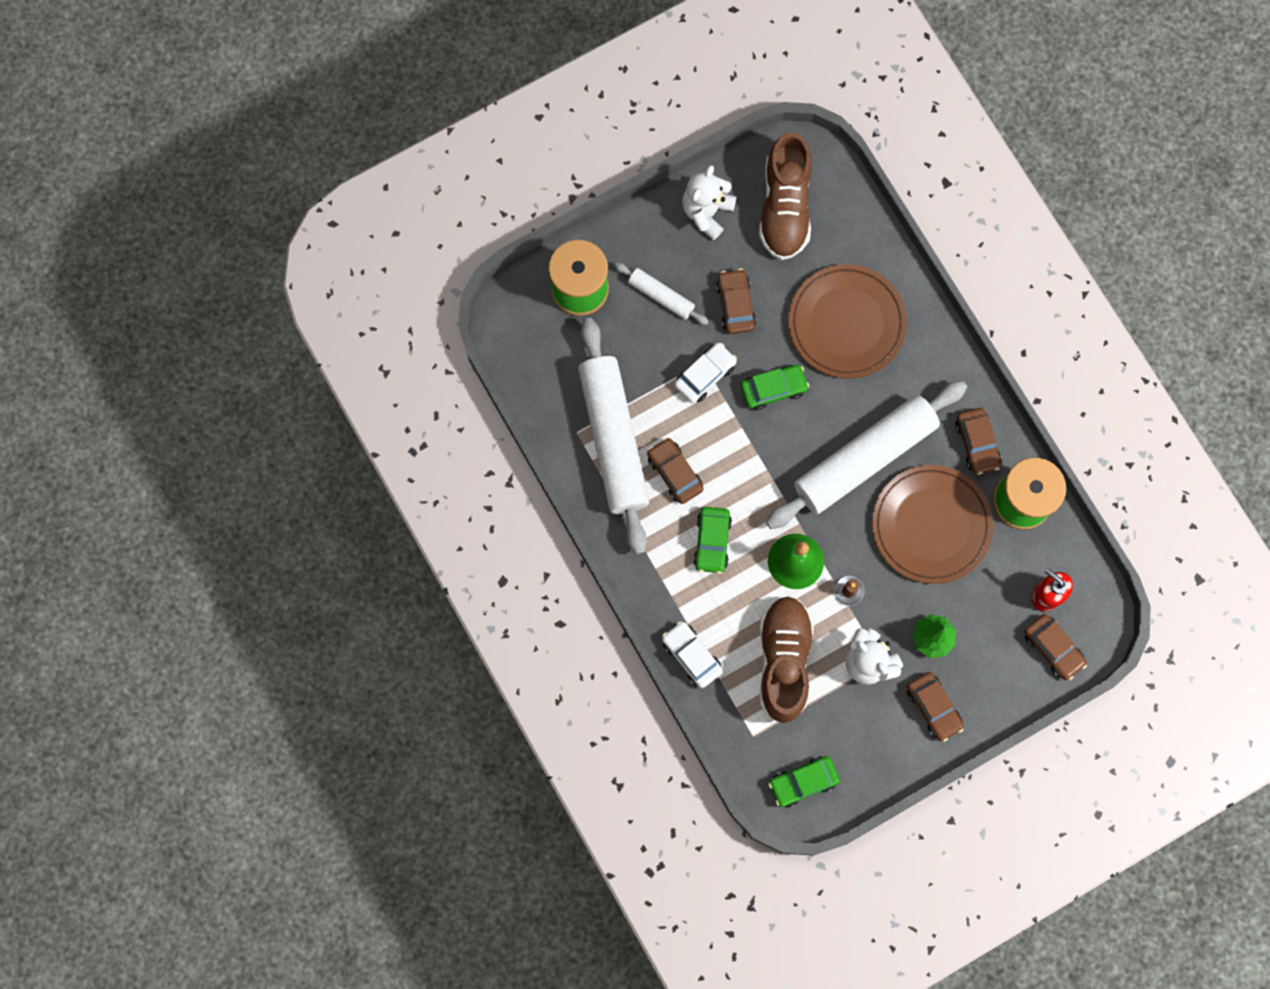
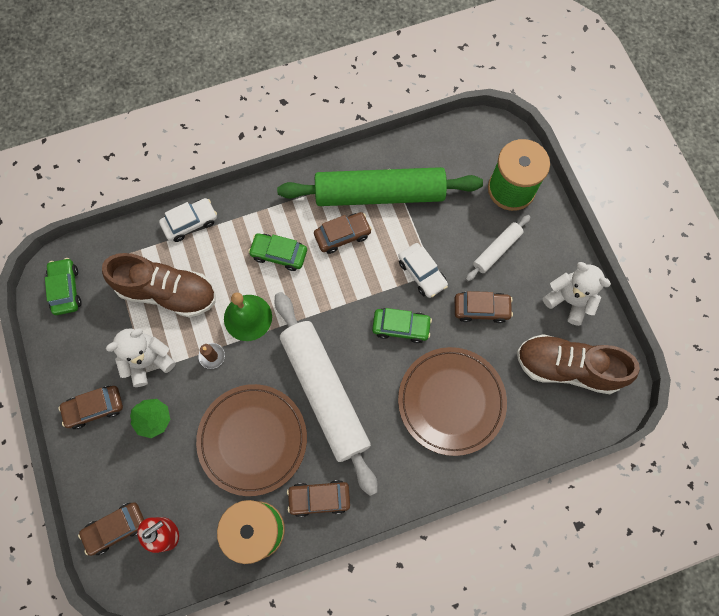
camera: 100 degrees right, 5 degrees down
(613, 439) = (379, 194): white rolling pin -> green rolling pin
(773, 389) = (401, 327): green car -> green car turned 75 degrees counterclockwise

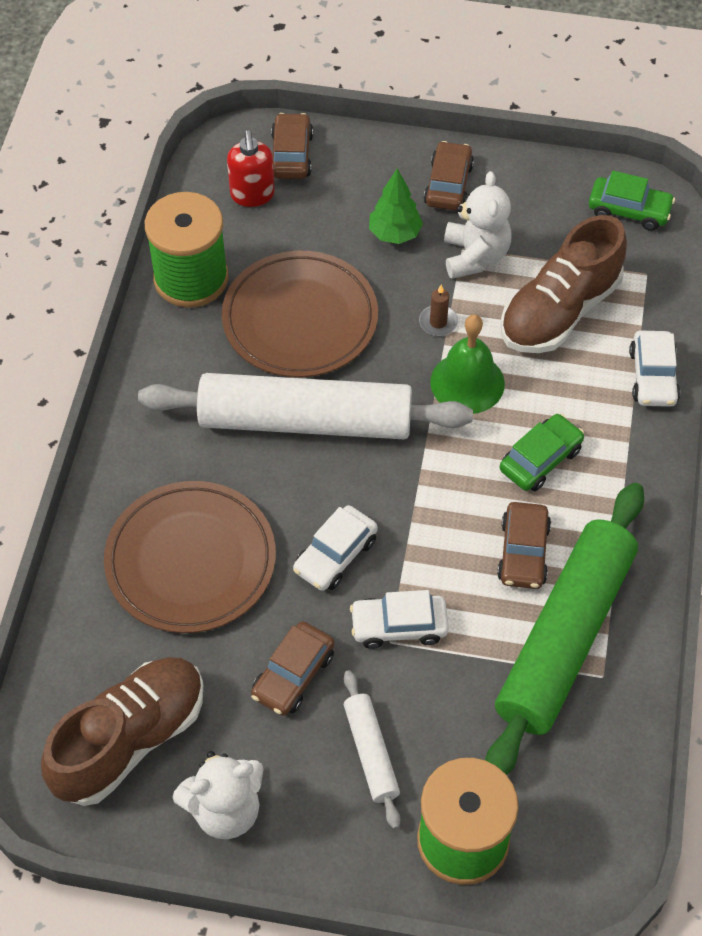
camera: 120 degrees right, 15 degrees down
(319, 498) = (179, 354): brown car -> none
(401, 327) = (335, 555): green car -> white car

